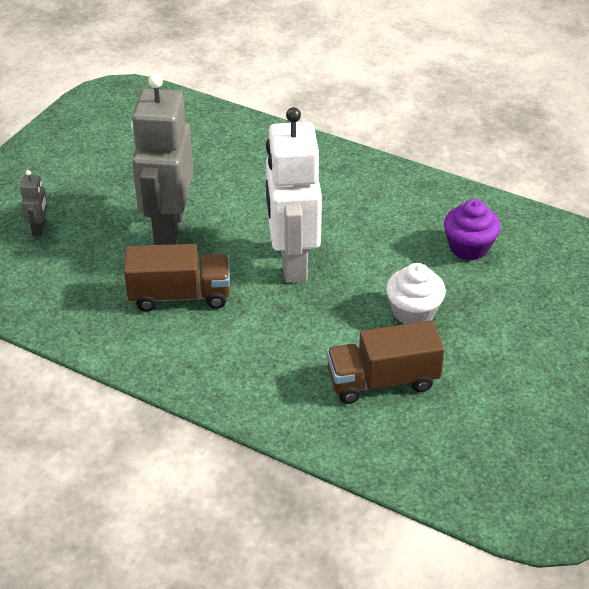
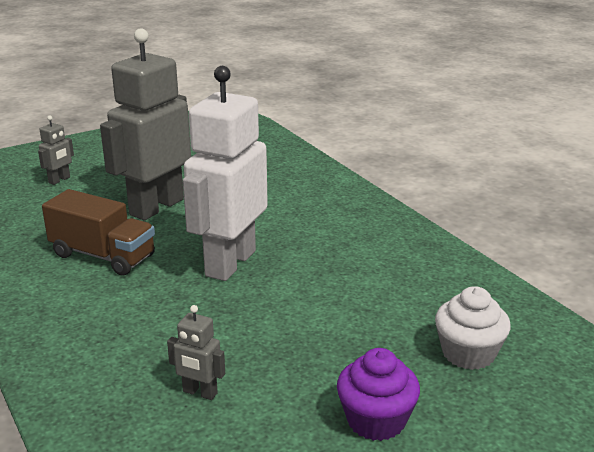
camera: 30 degrees right, 15 degrees down
(382, 381) = (199, 393): brown truck -> grey robot
(413, 312) = (302, 342): white cupcake -> white cupcake (468, 353)
(469, 247) = (422, 306): purple cupcake -> purple cupcake (376, 420)

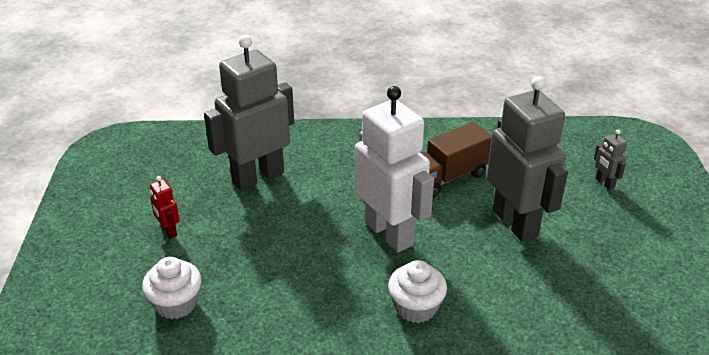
camera: 120 degrees right, 10 degrees up
(199, 393) = (258, 177): grey robot -> grey robot, size x2.46
(316, 225) = (416, 307): none -> white cupcake
(376, 420) = (168, 231): purple cupcake -> red robot

